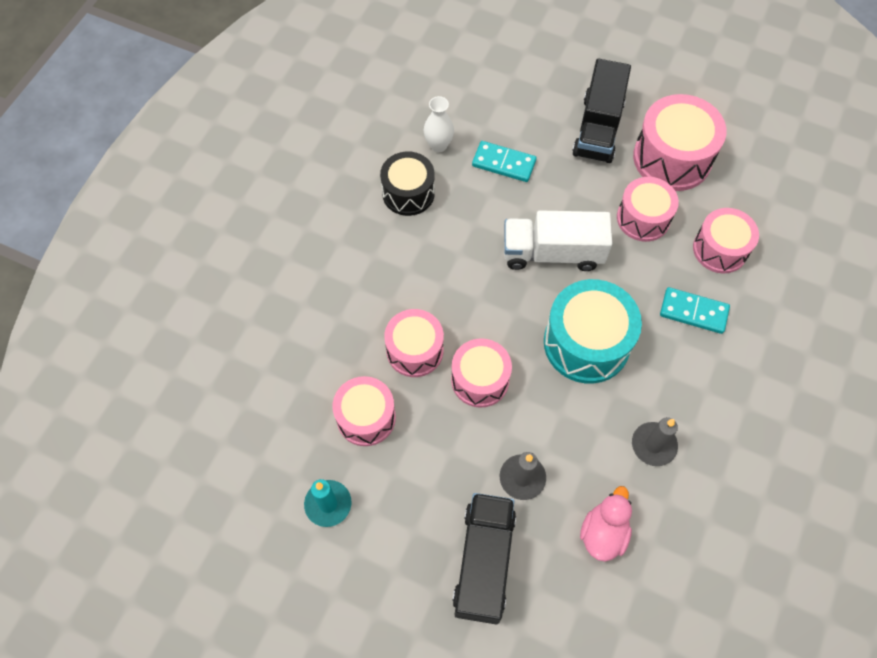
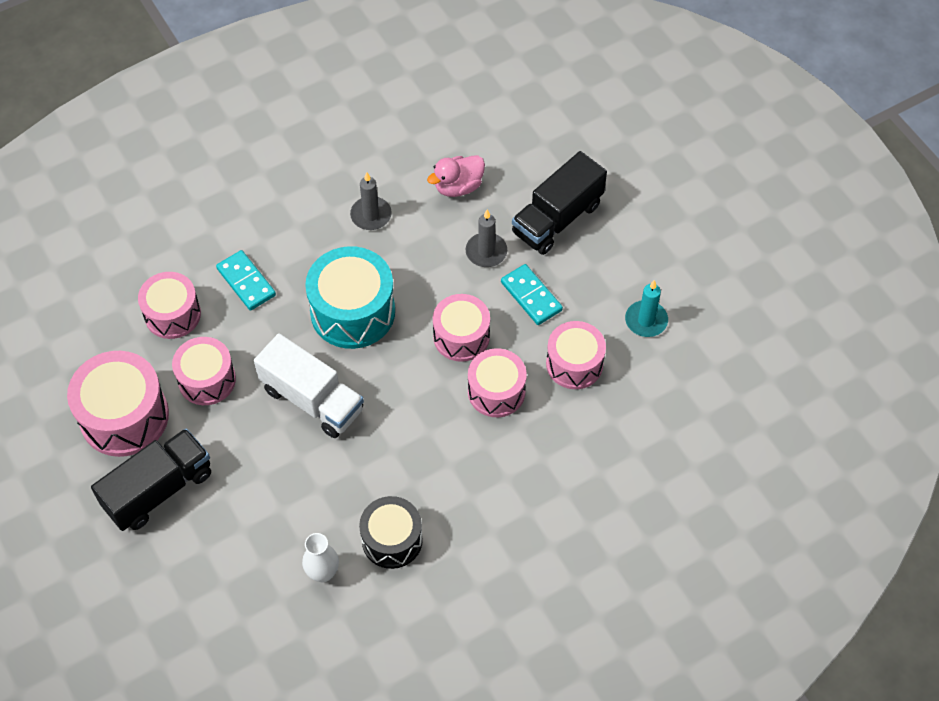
camera: 145 degrees left, 5 degrees down
(503, 163) = (278, 512): turquoise domino -> turquoise domino (531, 296)

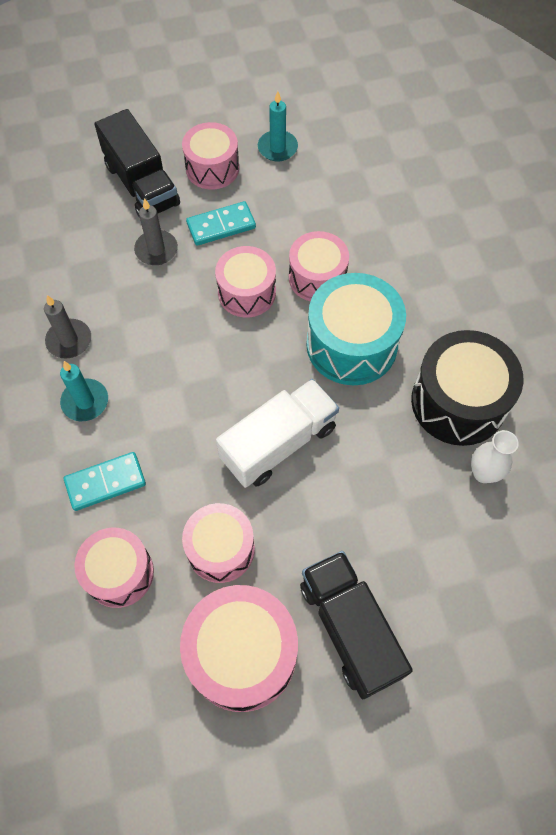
camera: 75 degrees left, 5 degrees up
(315, 245) = (85, 401): none -> turquoise candle
(353, 311) = (183, 382): turquoise drum -> turquoise drum (351, 344)
(392, 540) = (458, 402): black drum -> black drum, size x1.51
(458, 187) = (68, 255): pink duck -> none
(574, 364) = (306, 210): pink drum -> pink drum (212, 168)

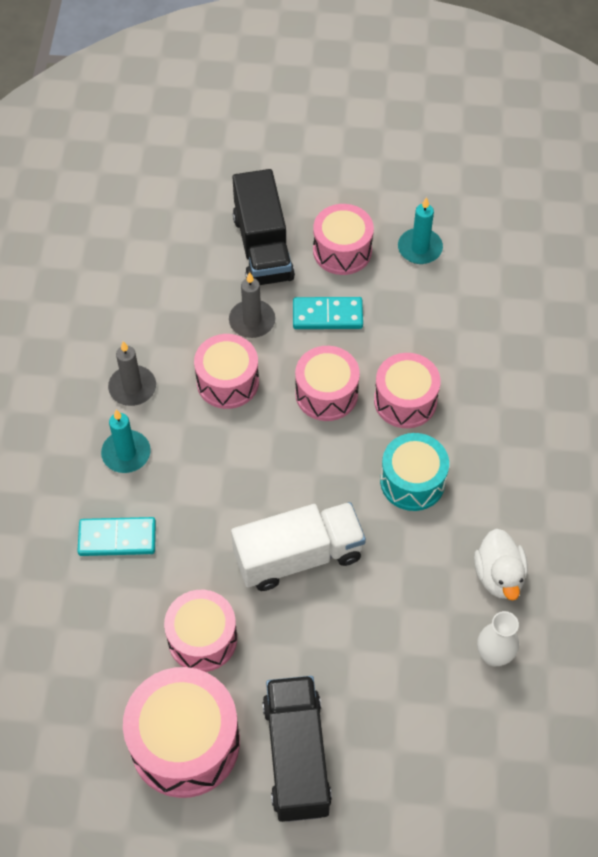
camera: 20 degrees right, 5 degrees down
(119, 573) = (99, 628): pink drum -> pink drum (227, 382)
(351, 344) = (412, 481): turquoise drum -> turquoise drum, size x0.66
(458, 402) = (498, 576): black drum -> white duck

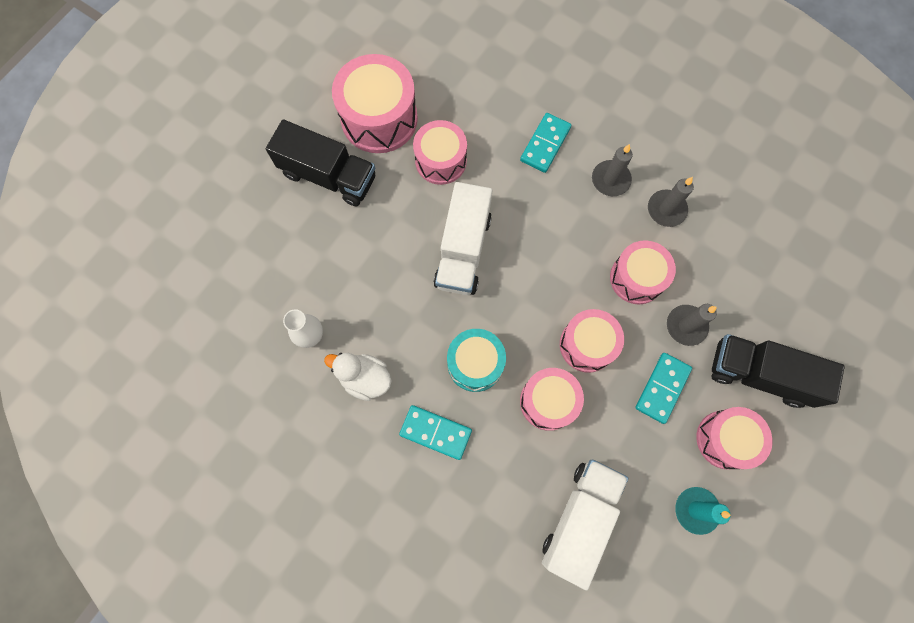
camera: 120 degrees right, 15 degrees up
(126, 453) = (610, 180): turquoise candle -> grey candle
(491, 328) = (580, 519): none -> white truck
(503, 481) = (435, 432): none -> turquoise domino

